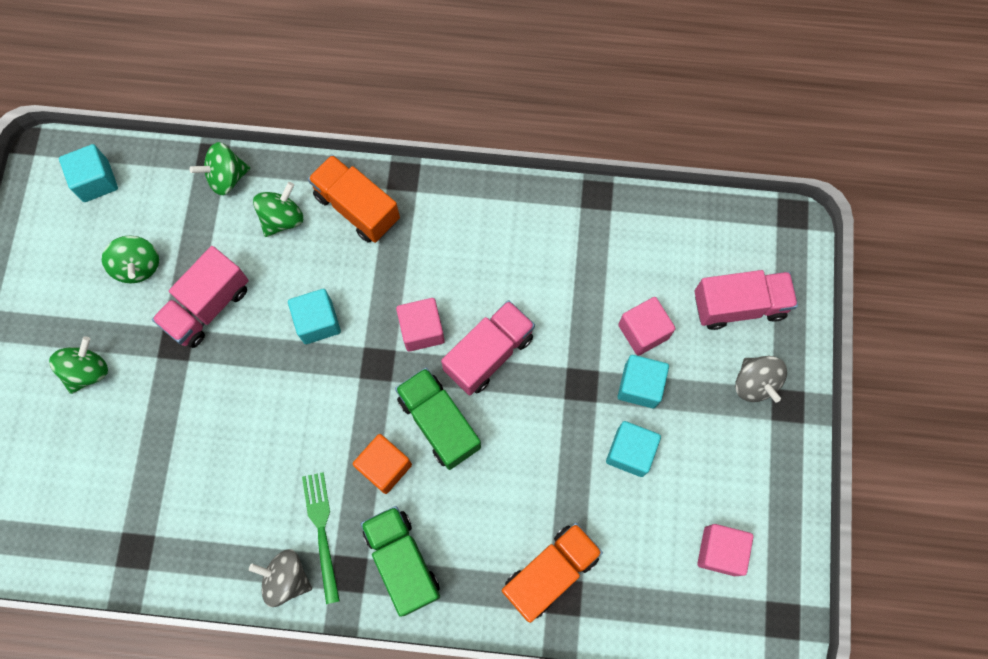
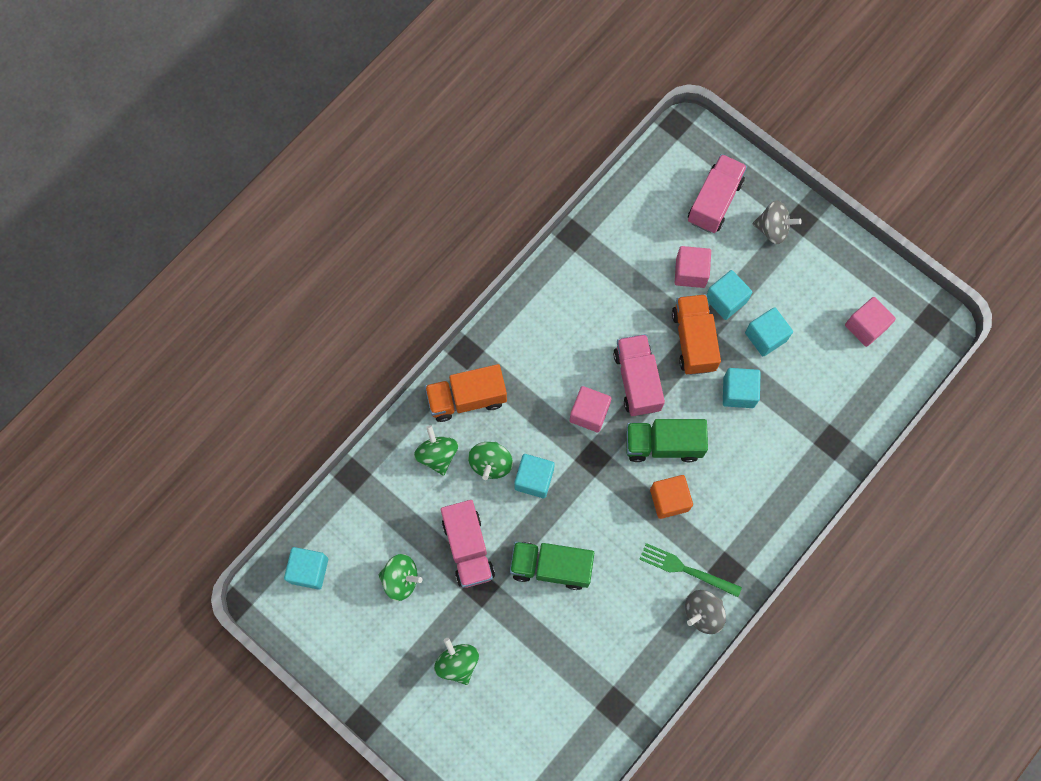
camera: 55 degrees left, 0 degrees up
(226, 177) = (376, 474): green spinning top -> green spinning top (491, 463)
(402, 561) = (741, 529): green truck -> green truck (551, 567)
(549, 463) = (738, 392): none -> turquoise cube
(550, 572) = (810, 440): orange truck -> orange truck (693, 340)

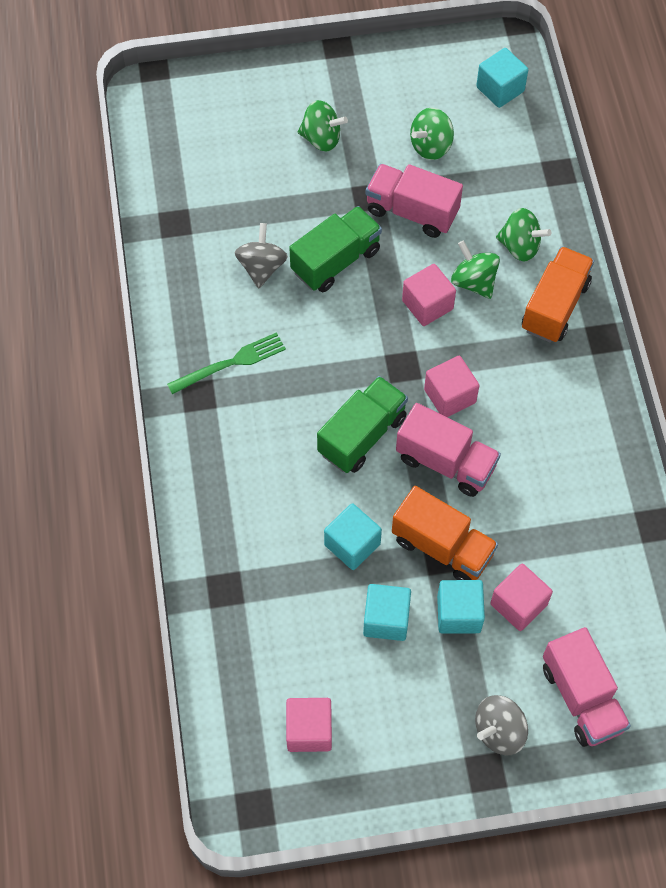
camera: 130 degrees right, 10 degrees down
(534, 479) = (427, 305): turquoise cube -> pink cube
(669, 500) = (305, 399): orange cube -> none
(703, 613) = (181, 346): grey spinning top -> grey spinning top (262, 267)

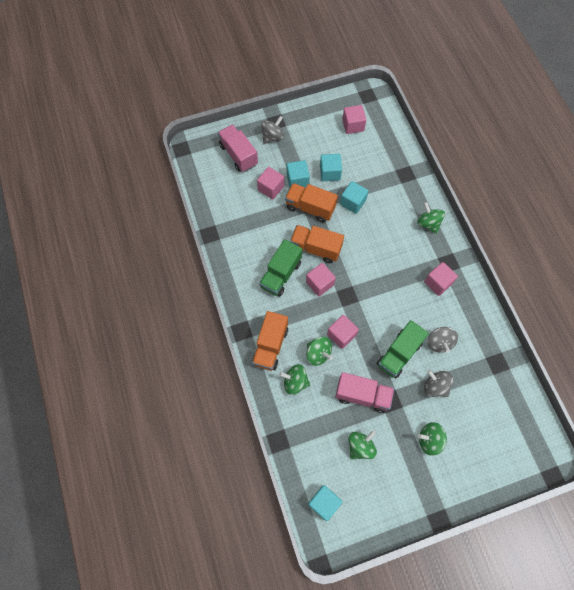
camera: 170 degrees right, 5 degrees up
(212, 475) = (428, 223): none -> green spinning top
(231, 363) = (438, 283): green fork -> pink cube
(289, 206) = (435, 386): none -> grey spinning top
(362, 435) = (360, 255): green truck -> green truck (281, 274)
(446, 462) = (315, 248): pink truck -> orange truck

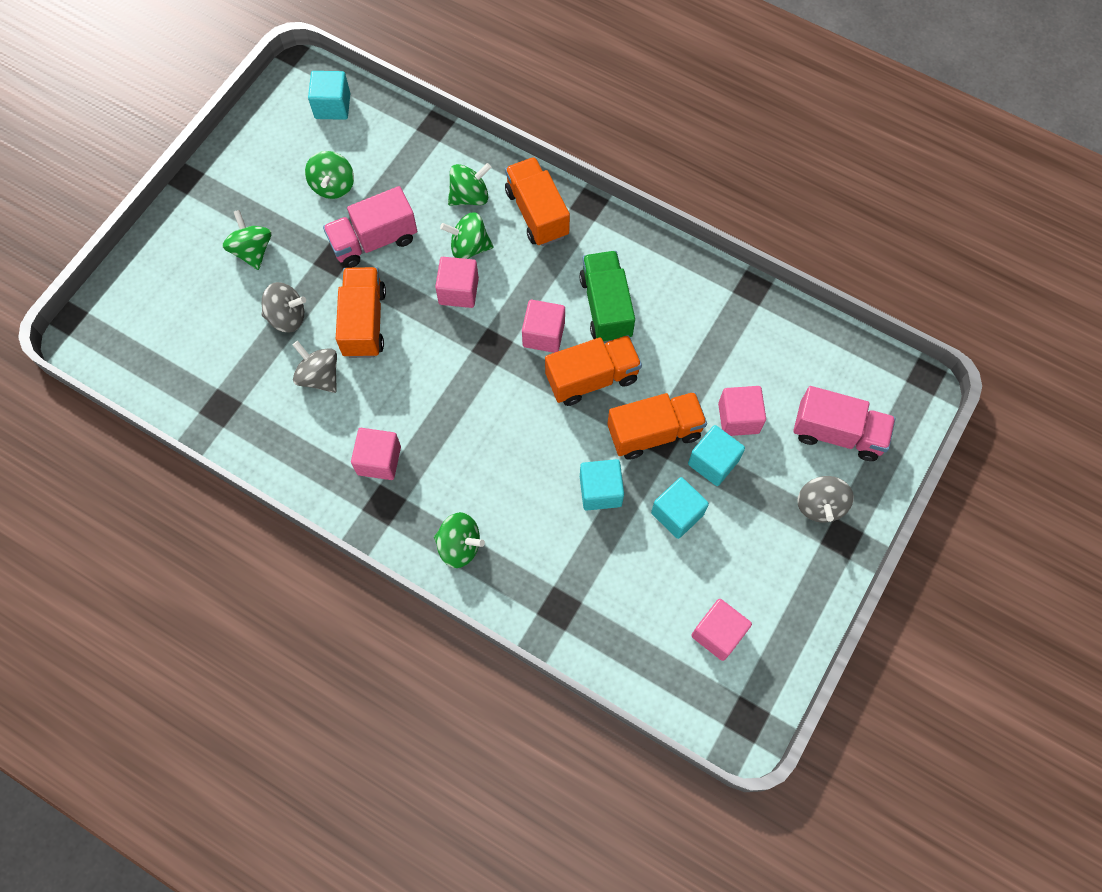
camera: 140 degrees right, 0 degrees up
(399, 354) = (364, 322): green truck -> orange truck
(429, 440) = (252, 251): green spinning top -> green spinning top turned 75 degrees counterclockwise

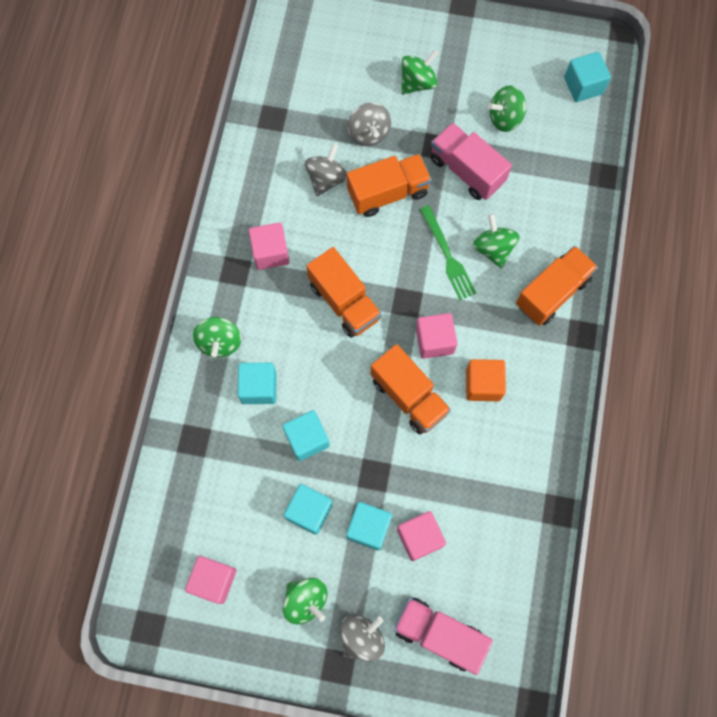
camera: 70 degrees right, 5 degrees up
(458, 291) = (447, 256): pink cube -> green fork
(470, 196) = (544, 230): green spinning top -> green spinning top (305, 601)
(526, 521) = (259, 387): none -> turquoise cube
(606, 307) = (483, 384): green truck -> orange cube
(654, 432) = (378, 467): orange truck -> orange truck (344, 301)
(820, 505) = (362, 637): grey spinning top -> grey spinning top turned 150 degrees clockwise
(837, 433) = (439, 634): pink truck -> pink truck turned 120 degrees clockwise

